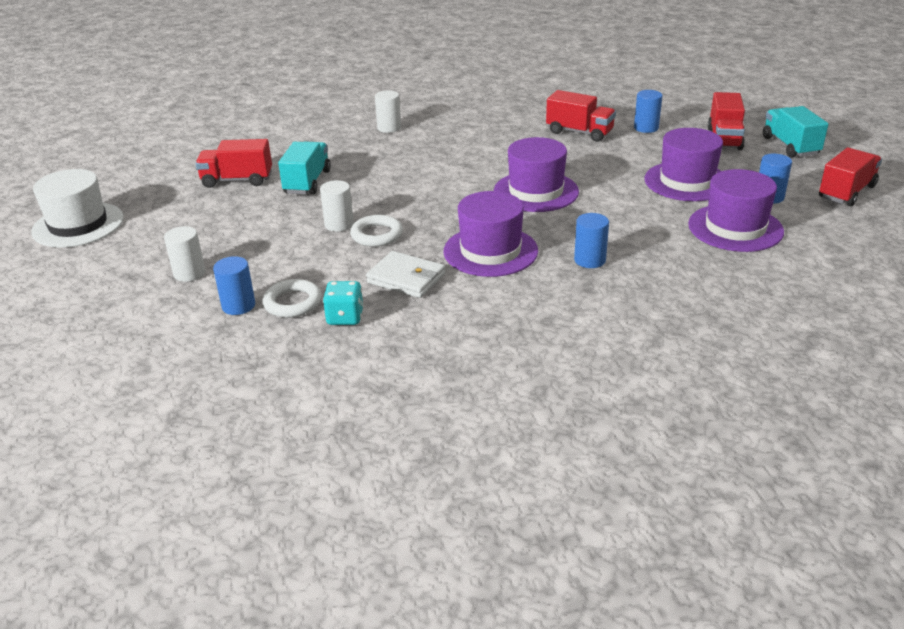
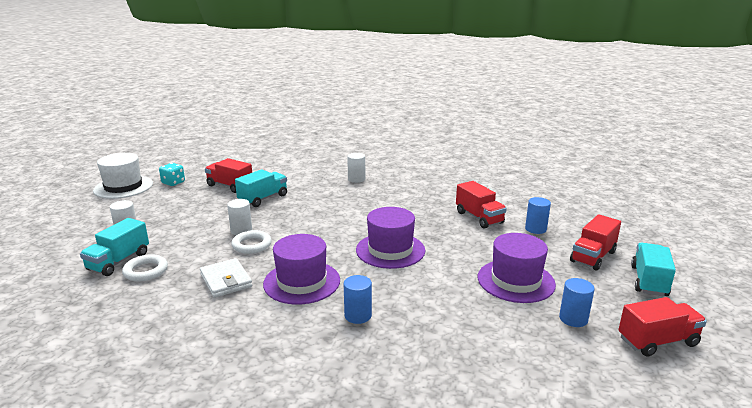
camera: 30 degrees right, 10 degrees down
(238, 306) = (119, 261): blue cylinder -> turquoise truck
(345, 317) = (156, 292): turquoise dice -> turquoise dice (173, 183)
(735, 228) = (508, 334): purple hat -> none

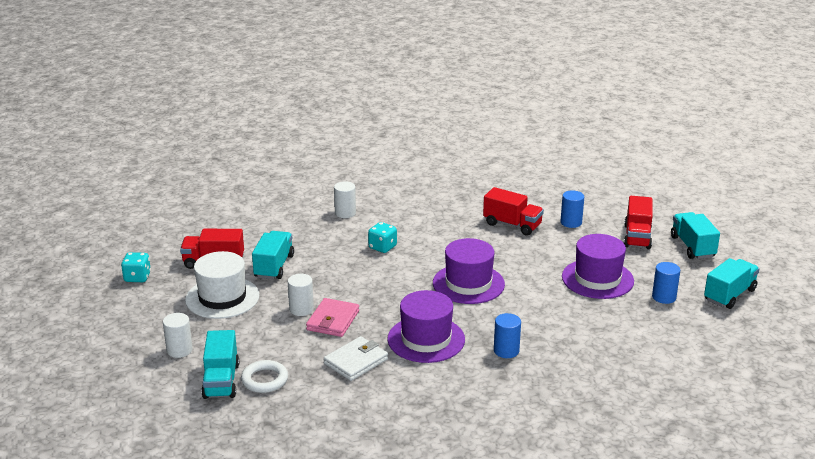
camera: 30 degrees left, 5 degrees up
(123, 187) = (82, 301): white hat -> white hat (222, 298)
(226, 280) = (356, 361): white wallet -> white wallet turned 75 degrees counterclockwise
(252, 245) = (333, 320): white ring -> pink wallet
(354, 206) = (382, 247): none -> turquoise dice
(657, 341) = (729, 295): red truck -> turquoise truck

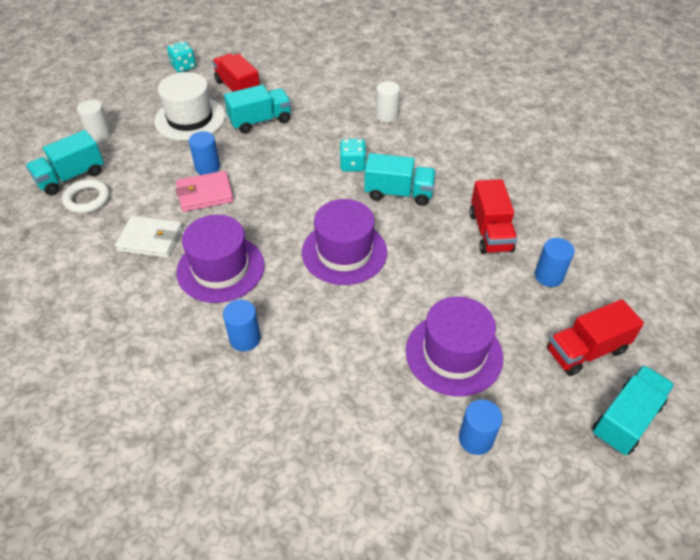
camera: 55 degrees right, 20 degrees up
(301, 309) = (207, 168): white cylinder -> blue cylinder
(729, 295) = (550, 515): turquoise truck -> turquoise truck (398, 193)

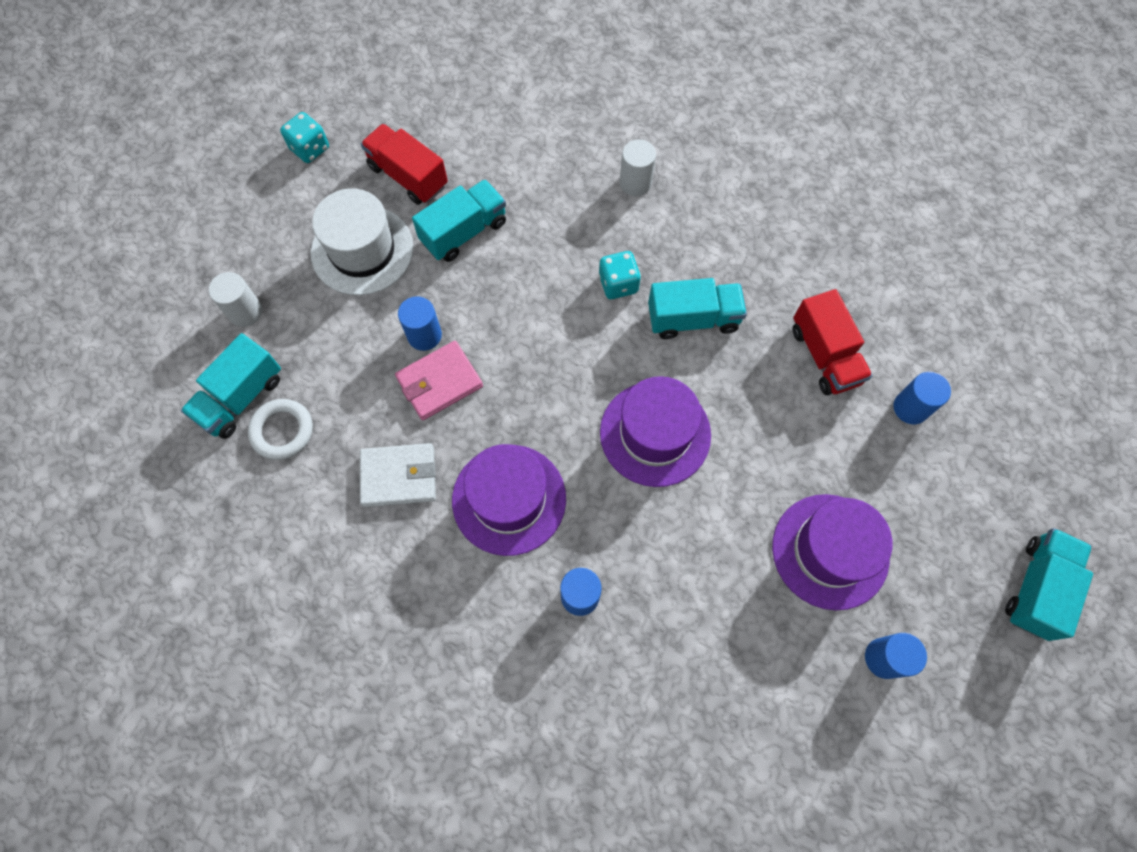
camera: 15 degrees left, 20 degrees up
(586, 350) = (975, 506): red truck -> none

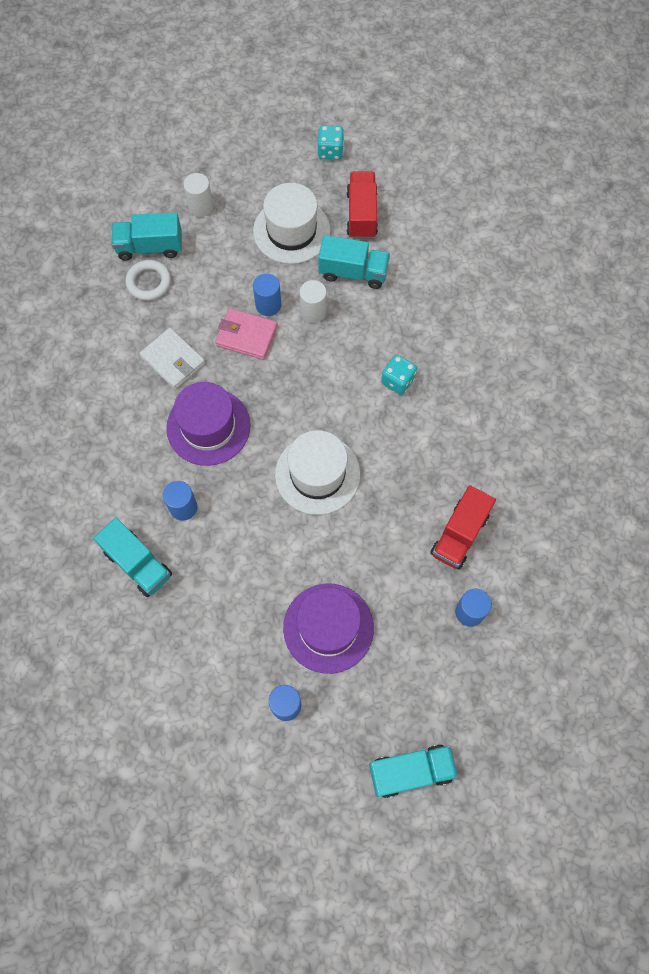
camera: 50 degrees right, 0 degrees up
(635, 183) = (478, 338): white cylinder -> white cylinder (313, 311)
(655, 433) = (317, 474): purple hat -> white hat
(693, 319) = (413, 440): turquoise truck -> turquoise truck (138, 564)

